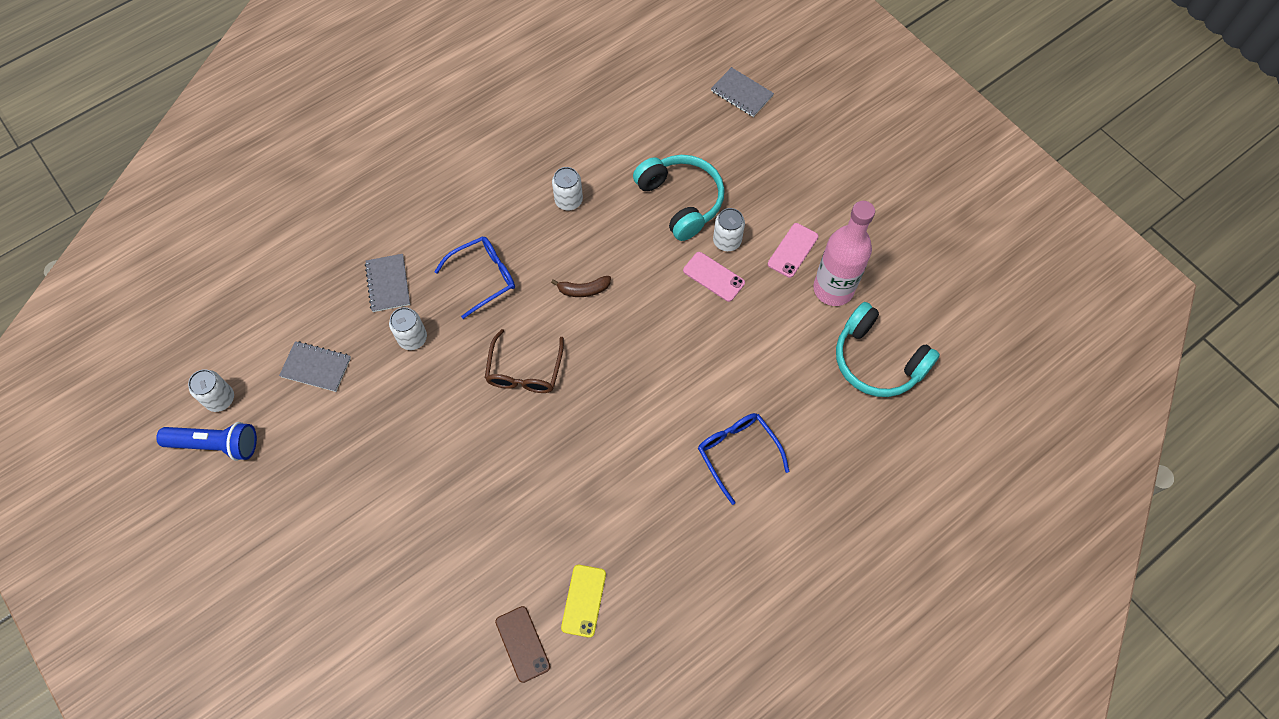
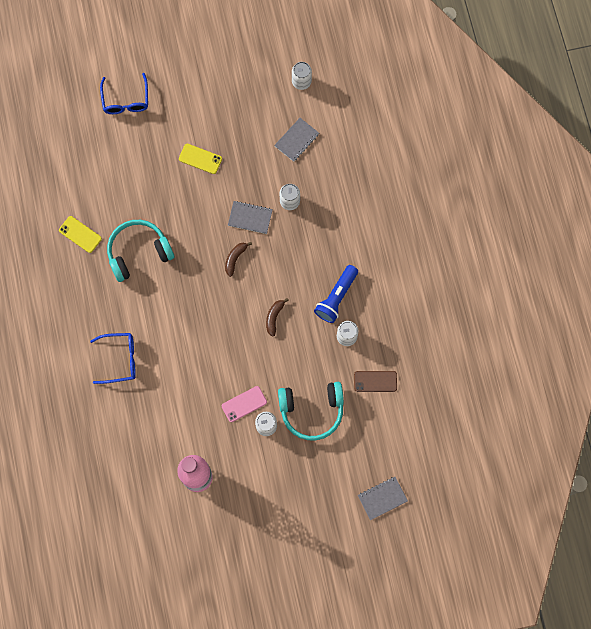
camera: 115 degrees right, 10 degrees up
(216, 445) = (272, 72): blue flashlight -> blue flashlight (336, 297)
(388, 284) = (336, 200): grey notebook -> grey notebook (250, 218)
(393, 483) = (200, 159): none -> yellow phone
(483, 277) = (313, 259): blue glasses -> blue glasses (126, 100)
(522, 644) = (74, 193): brown phone -> brown phone (375, 381)
(524, 370) = (235, 258): brown glasses -> brown banana
(792, 250) = (238, 466): pink phone -> none
(877, 360) = (135, 477): turquoise headphones -> turquoise headphones (138, 252)

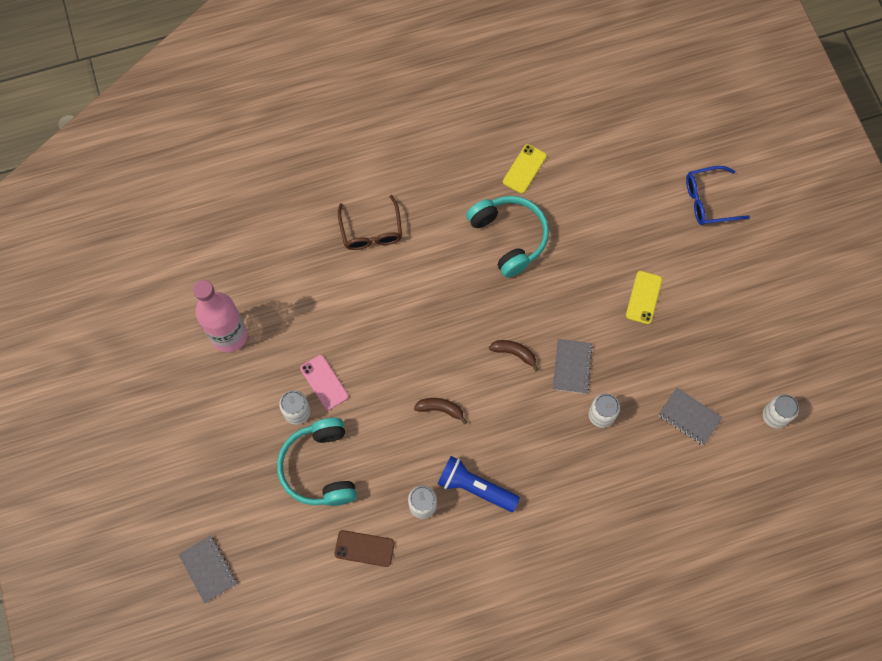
camera: 85 degrees right, 5 degrees down
(119, 359) = (371, 230): blue glasses -> brown glasses
(375, 381) = (364, 548): brown phone -> brown phone turned 75 degrees counterclockwise

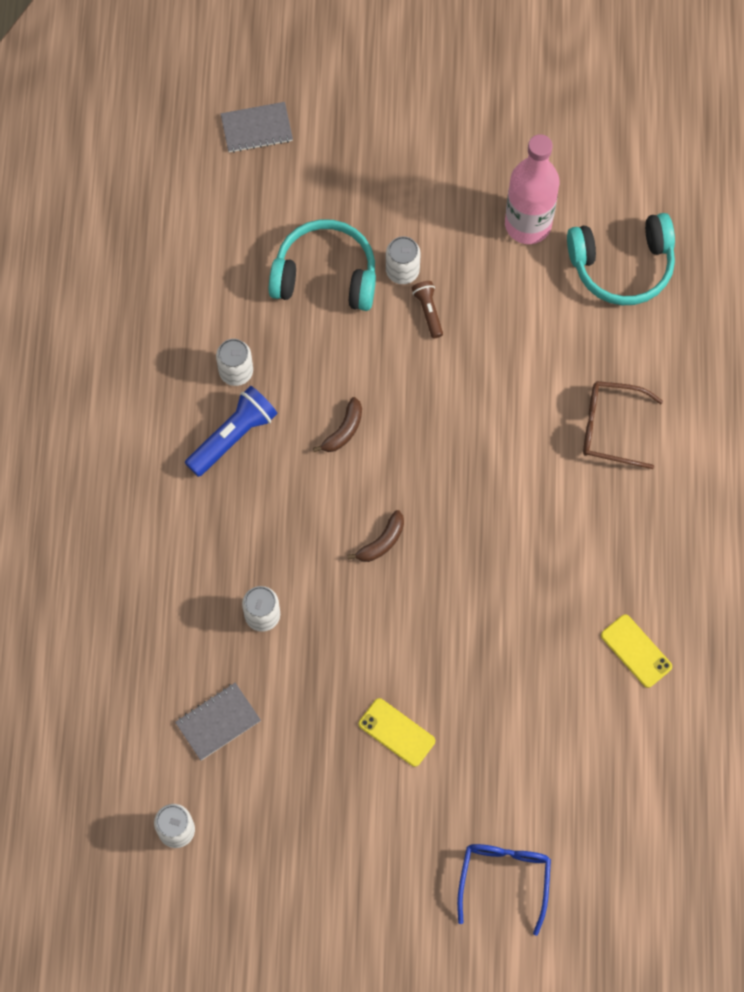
camera: 110 degrees right, 0 degrees up
(324, 382) = (428, 311): pink phone -> brown flashlight
(364, 548) = (212, 294): brown phone -> none
(509, 237) = (542, 594): turquoise headphones -> turquoise headphones (622, 265)
(571, 367) = (338, 604): grey notebook -> none

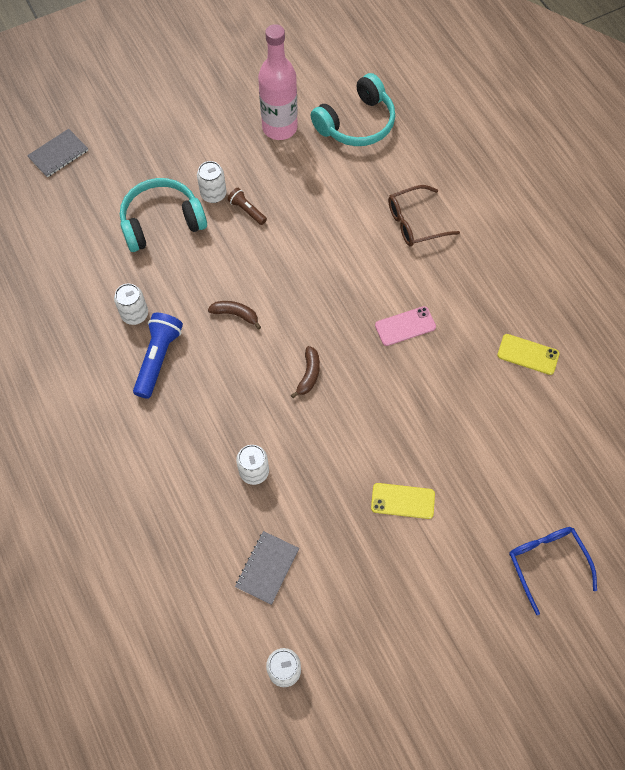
camera: 30 degrees left, 5 degrees down
(343, 430) = (236, 315): brown banana -> brown banana turned 75 degrees counterclockwise
(520, 544) = (405, 326): none -> pink phone

